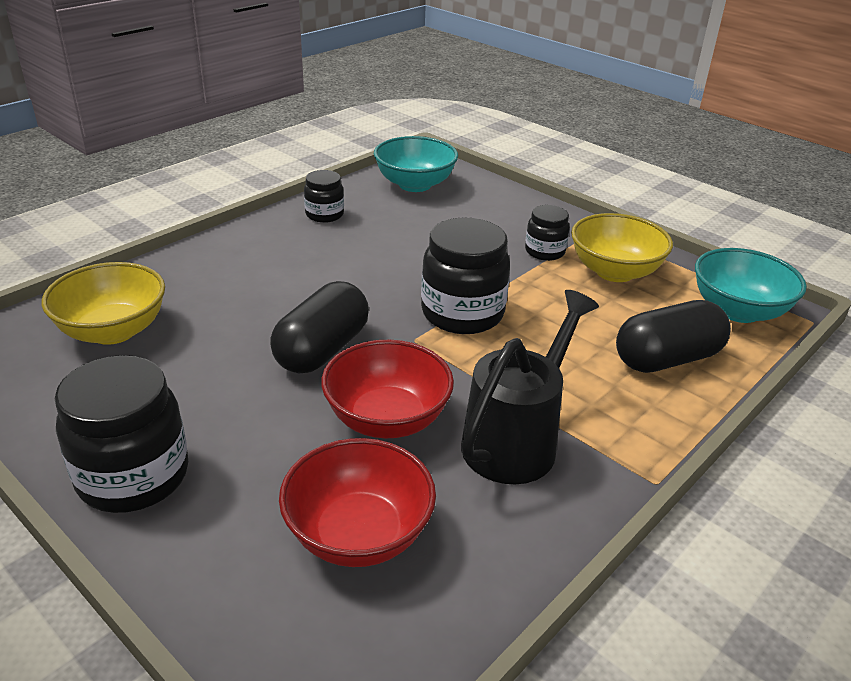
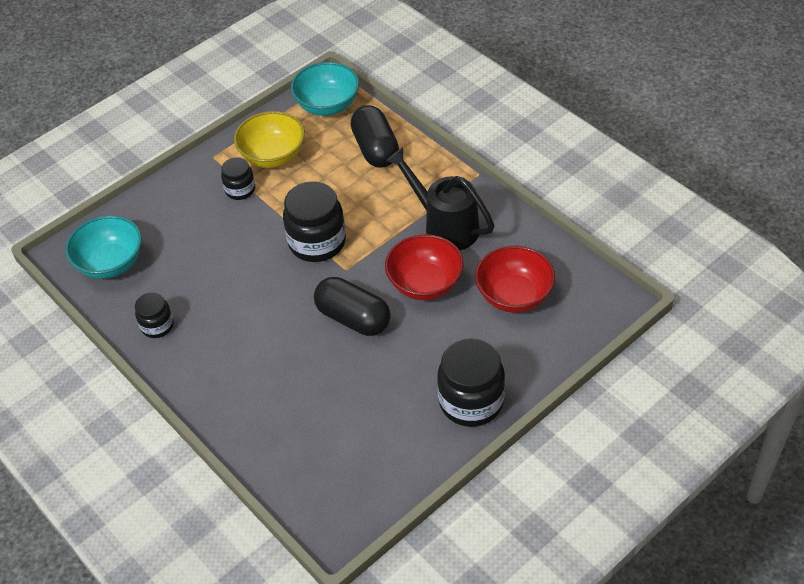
camera: 80 degrees left, 15 degrees up
(113, 331) = (320, 444): yellow bowl -> none

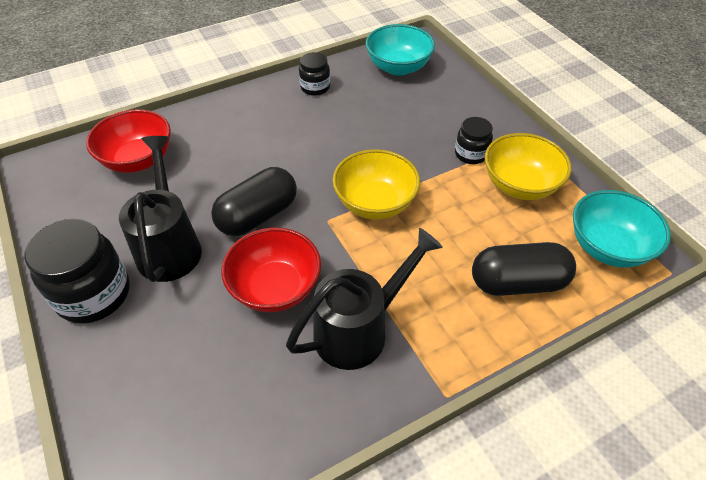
camera: 100 degrees right, 0 degrees up
(317, 242) = (375, 203): black jar -> yellow bowl
(405, 369) = (170, 246): none -> black watering can
(514, 295) = (213, 380): red bowl -> red bowl (138, 160)

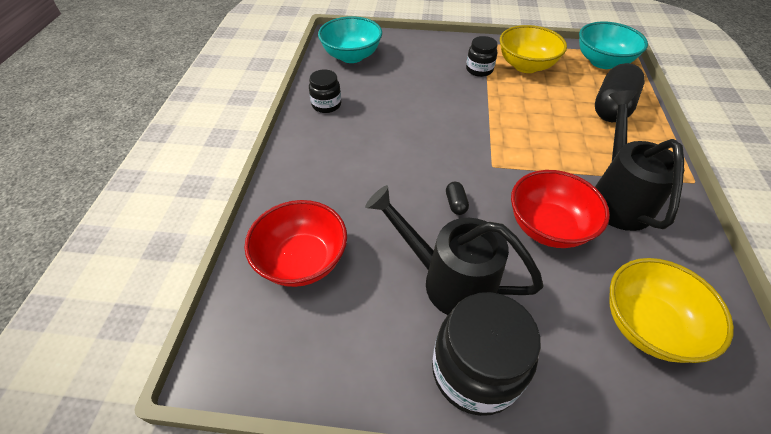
camera: 55 degrees left, 0 degrees up
(258, 215) = (455, 204): black capsule -> black capsule, size x0.41
(375, 203) = (493, 133): yellow bowl -> yellow bowl (647, 325)

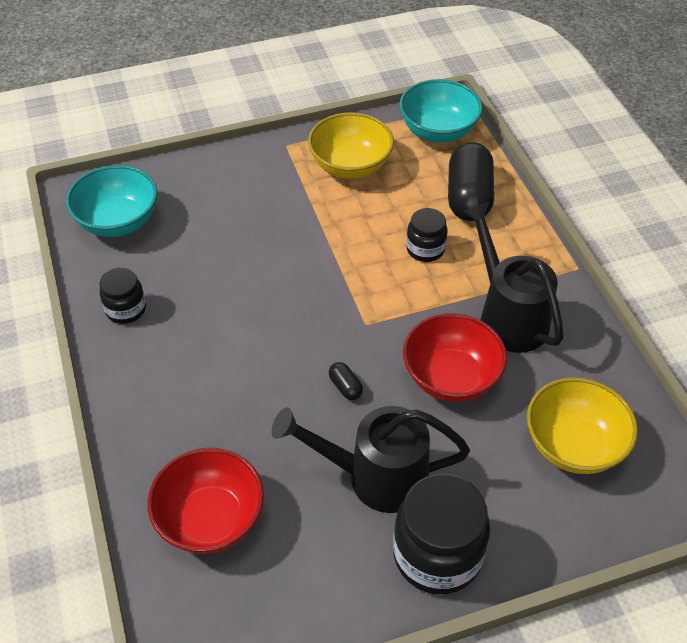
camera: 25 degrees left, 0 degrees up
(479, 70) = (296, 191): black jar -> black jar (425, 249)

